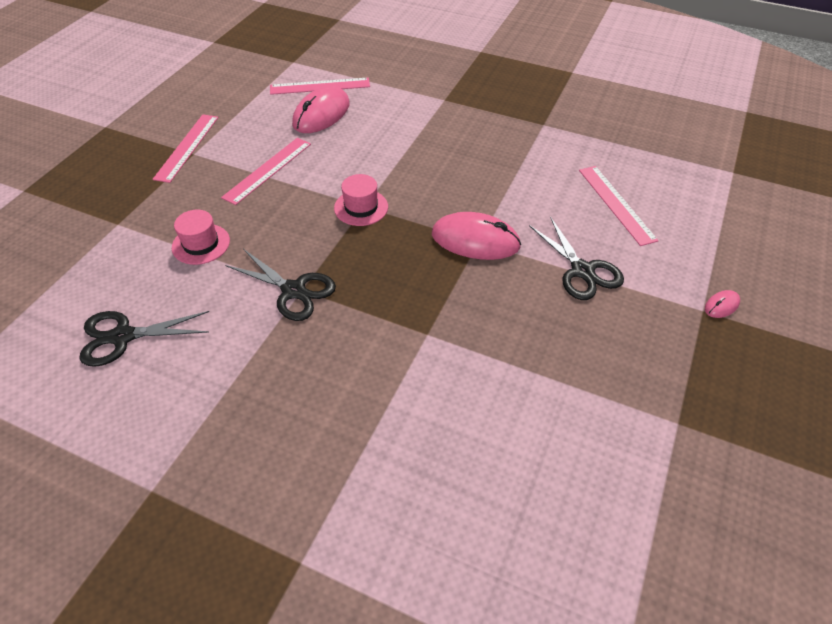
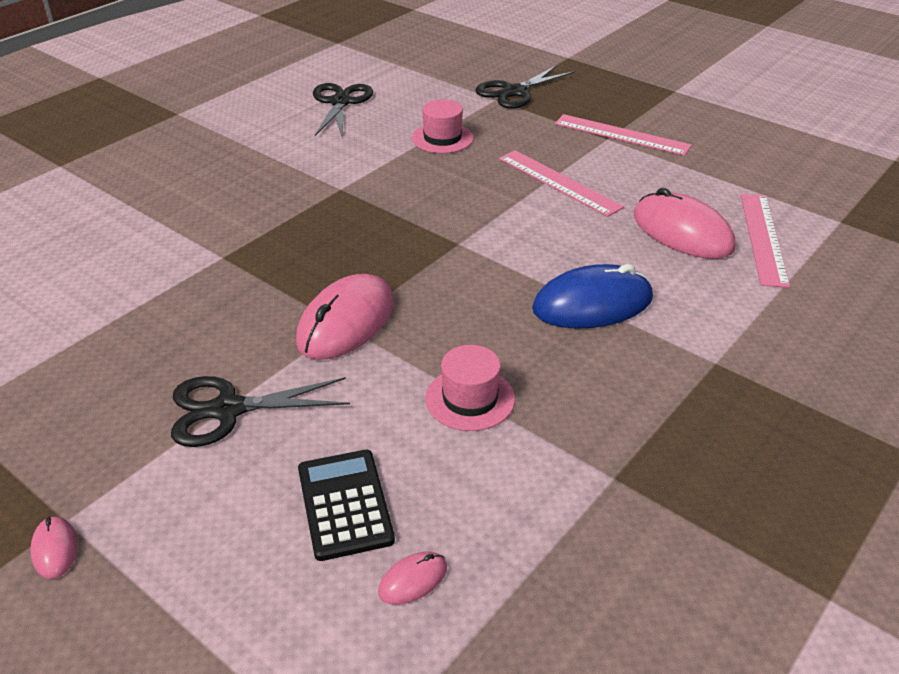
camera: 105 degrees right, 10 degrees down
(293, 290) = (342, 183): black scissors -> black scissors (514, 92)
(361, 207) = (457, 240): pink hat -> pink hat (470, 399)
(411, 142) = (592, 304): none -> blue mouse
(616, 204) = (345, 504): pink ruler -> black calculator
(641, 173) = (413, 580): none -> pink mouse

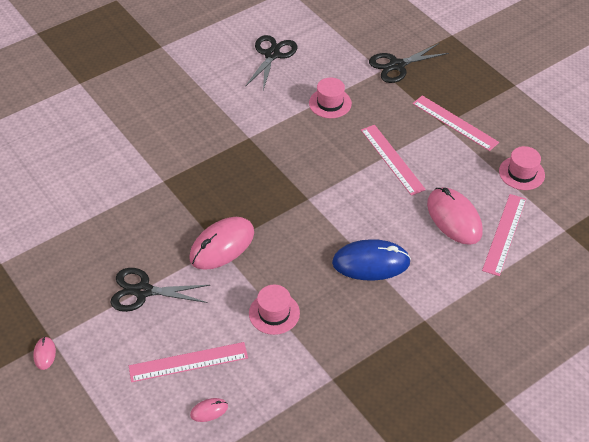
camera: 15 degrees right, 10 degrees up
(345, 504) = (188, 362): black calculator -> pink ruler
(741, 171) = (521, 173): none -> pink hat

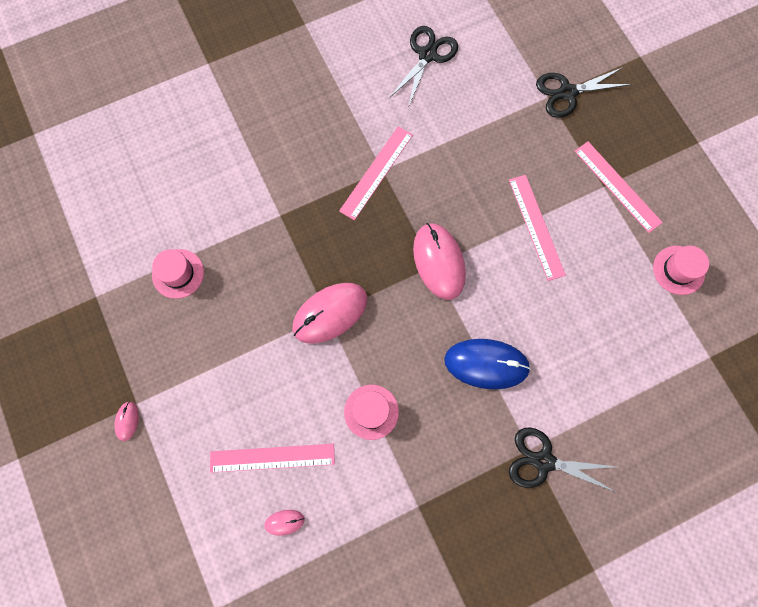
camera: 10 degrees right, 25 degrees up
(143, 291) = (238, 359): black scissors -> black scissors (544, 461)
(330, 103) = (481, 136): pink hat -> pink hat (178, 273)
(454, 218) = (589, 319): pink mouse -> pink mouse (439, 262)
(504, 234) = (641, 351): pink ruler -> pink ruler (376, 172)

